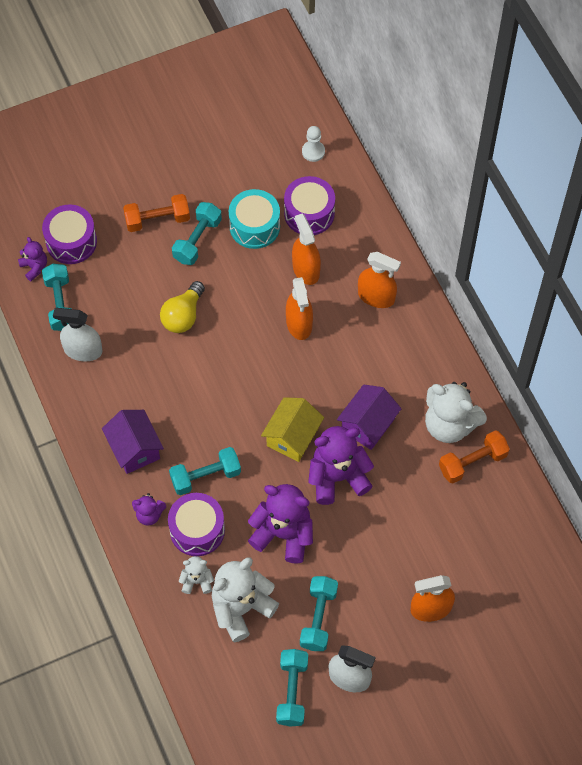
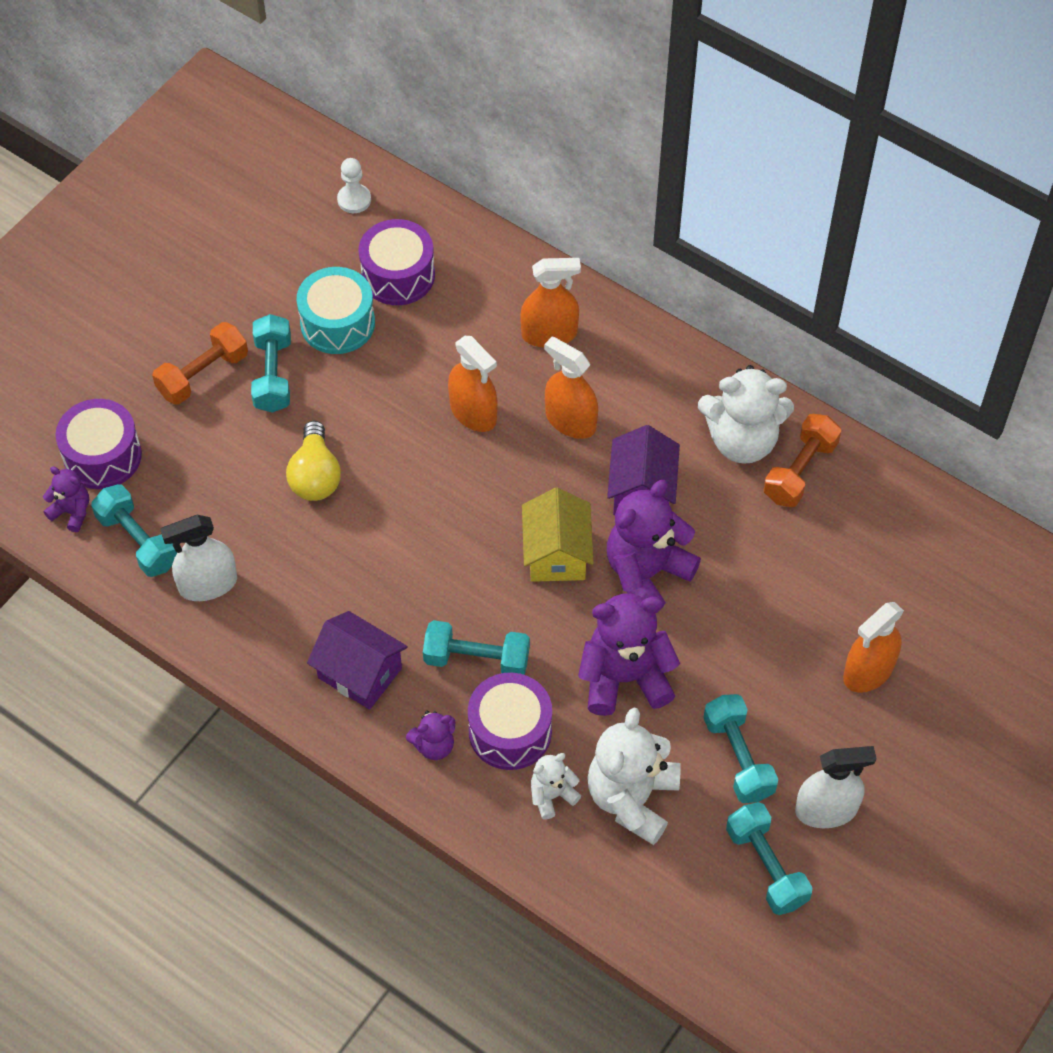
camera: 30 degrees left, 5 degrees down
(205, 476) = (476, 659): turquoise dumbbell -> turquoise dumbbell turned 60 degrees clockwise
(306, 269) = (438, 344): orange spray bottle -> orange spray bottle (570, 421)

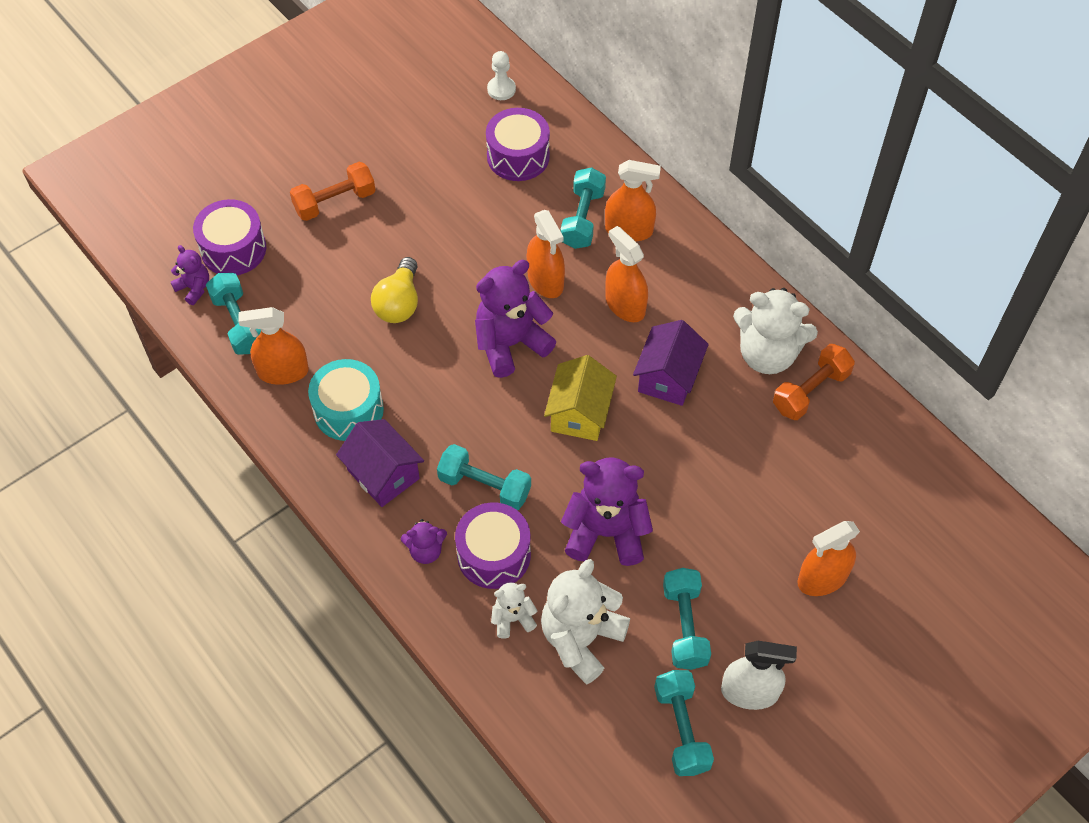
camera: 15 degrees right, 0 degrees up
(208, 584) = (283, 371): white spray bottle -> orange spray bottle
(273, 374) = (391, 214): turquoise dumbbell -> turquoise dumbbell (582, 218)
(337, 323) = (456, 184): turquoise drum -> turquoise drum (348, 410)
(646, 573) = (651, 447): purple teddy bear -> purple teddy bear (510, 343)

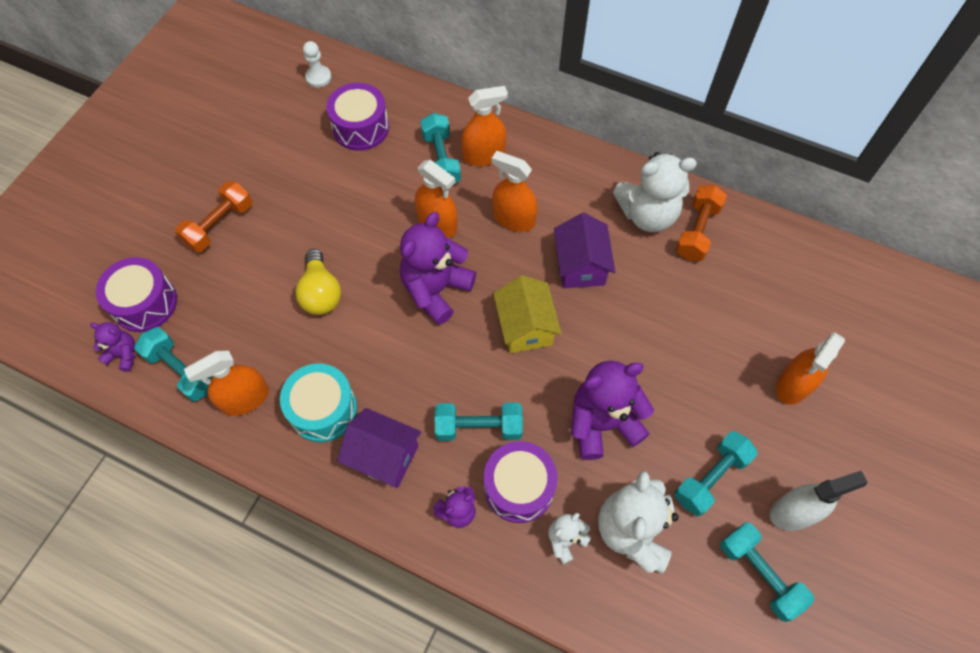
camera: 25 degrees left, 5 degrees up
(684, 626) = (710, 478): turquoise dumbbell -> turquoise dumbbell turned 75 degrees clockwise

